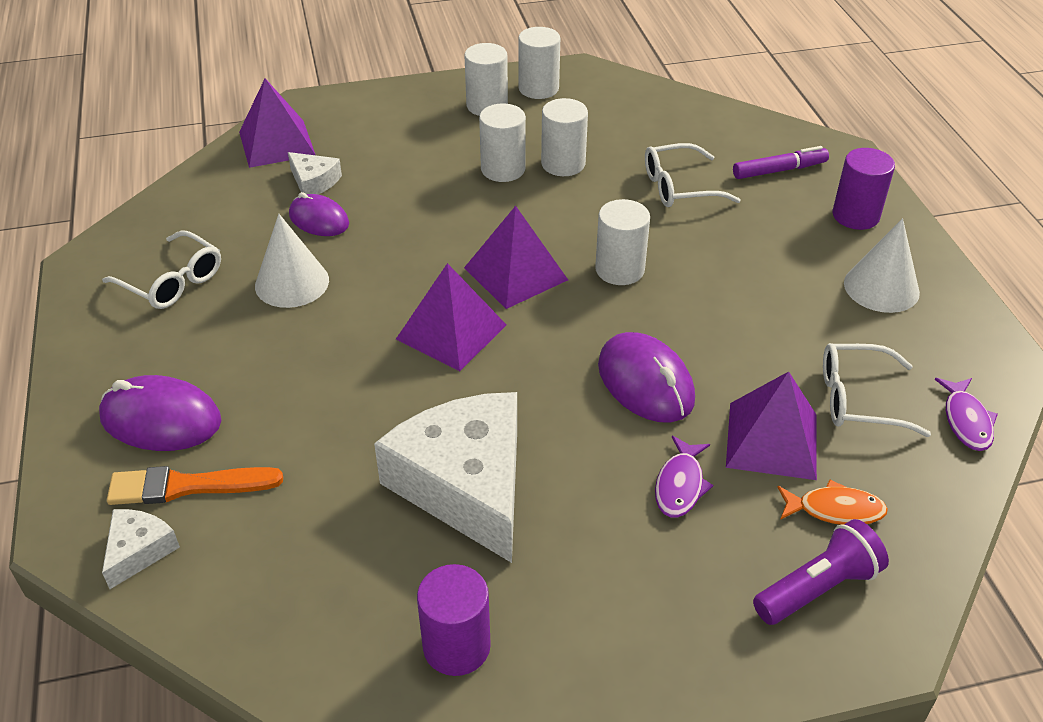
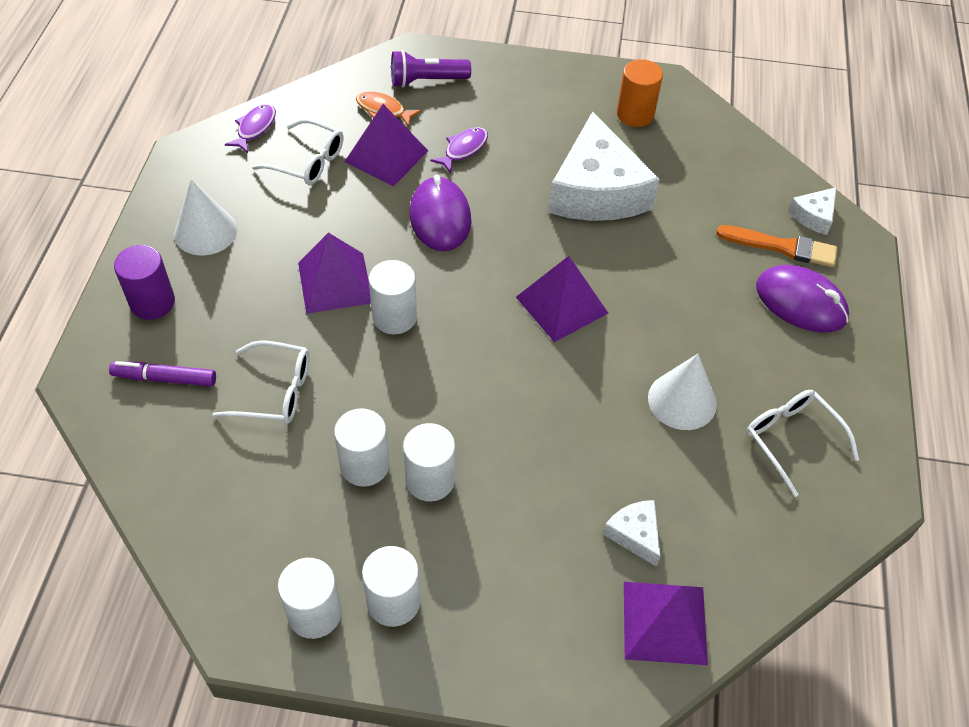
camera: 160 degrees left, 10 degrees up
(319, 219) = (641, 473): purple mouse -> none
(456, 646) = (635, 114): purple cylinder -> orange cylinder
(515, 274) = (483, 343): purple pyramid -> purple pyramid (335, 282)

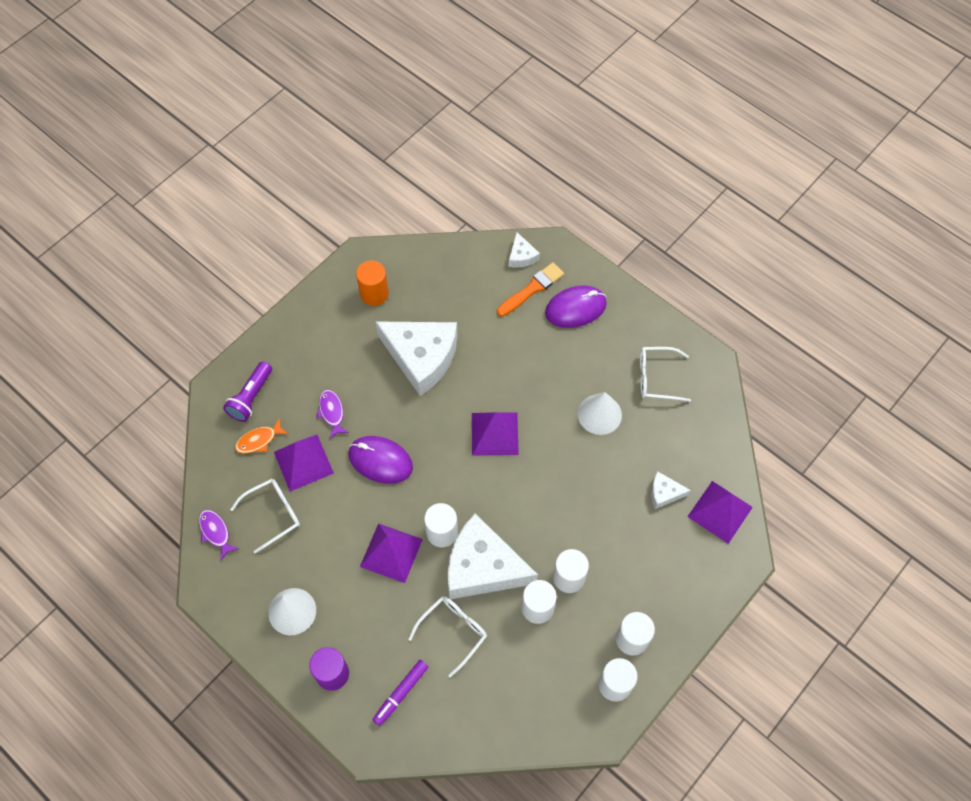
camera: 55 degrees left, 10 degrees up
(379, 380) = (483, 567): none -> white cheese

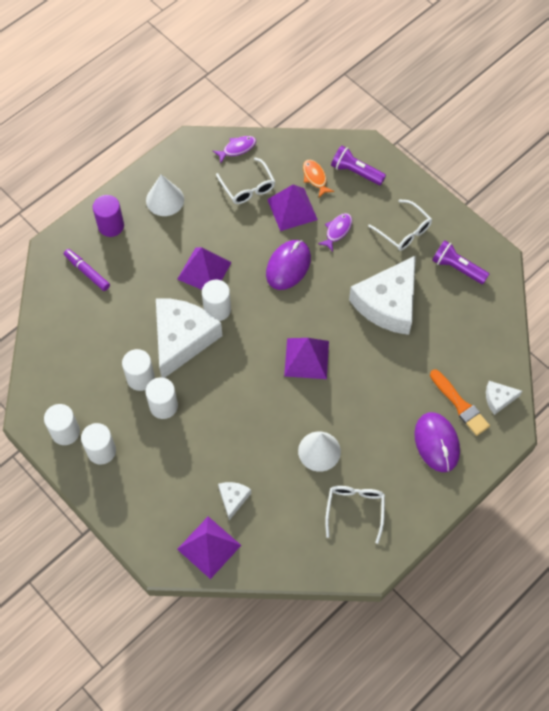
camera: 95 degrees right, 0 degrees up
(332, 412) = (337, 231): purple fish -> purple fish turned 45 degrees counterclockwise
(374, 293) = (457, 268): orange cylinder -> purple flashlight
(453, 632) = (130, 312): white glasses -> white glasses (404, 231)

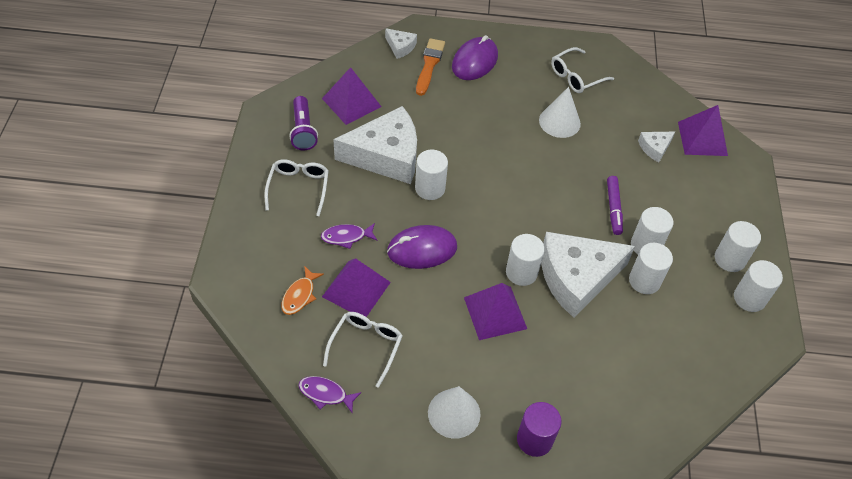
camera: 135 degrees left, 10 degrees down
(87, 272) = (604, 415): purple marker -> purple marker (613, 208)
(306, 358) = (495, 177): purple pyramid -> purple pyramid (351, 102)
(334, 309) = (430, 188): none -> white cylinder
(356, 172) = (262, 266): purple flashlight -> none

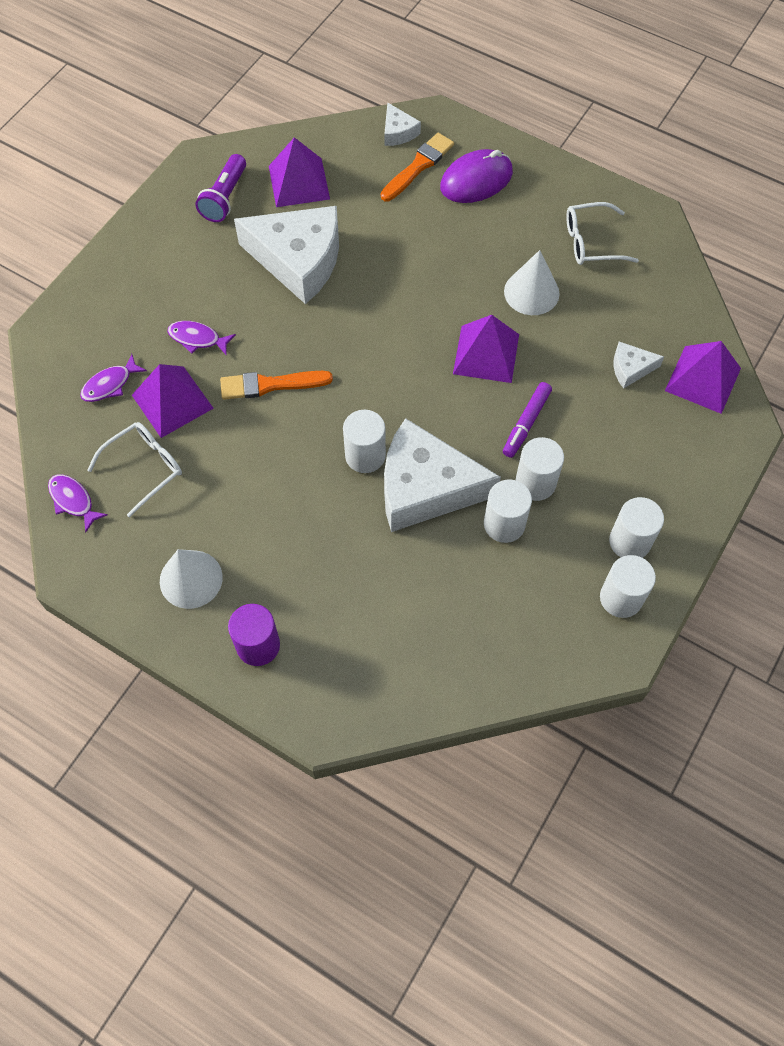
camera: 30 degrees right, 10 degrees up
(298, 188) = (180, 263): white glasses -> none
(299, 295) = (110, 384): orange fish -> purple fish
(422, 249) = (270, 385): purple mouse -> orange brush
(430, 188) = (324, 317): white cylinder -> none
(495, 313) = (305, 489): purple pyramid -> purple pyramid (486, 354)

